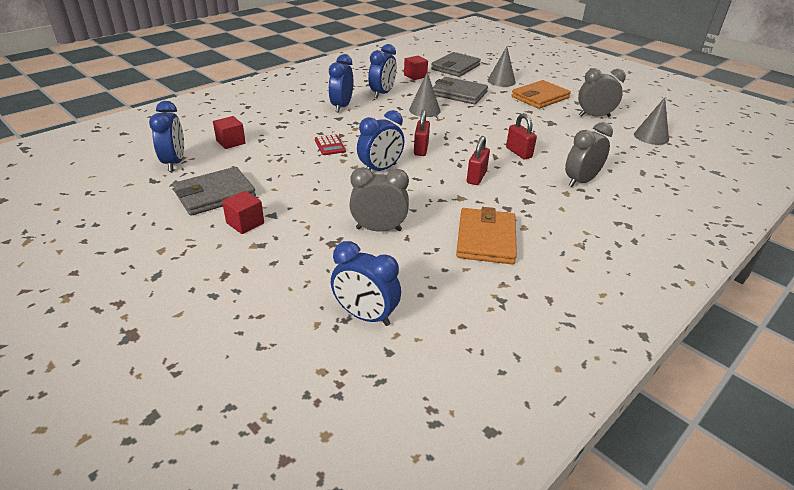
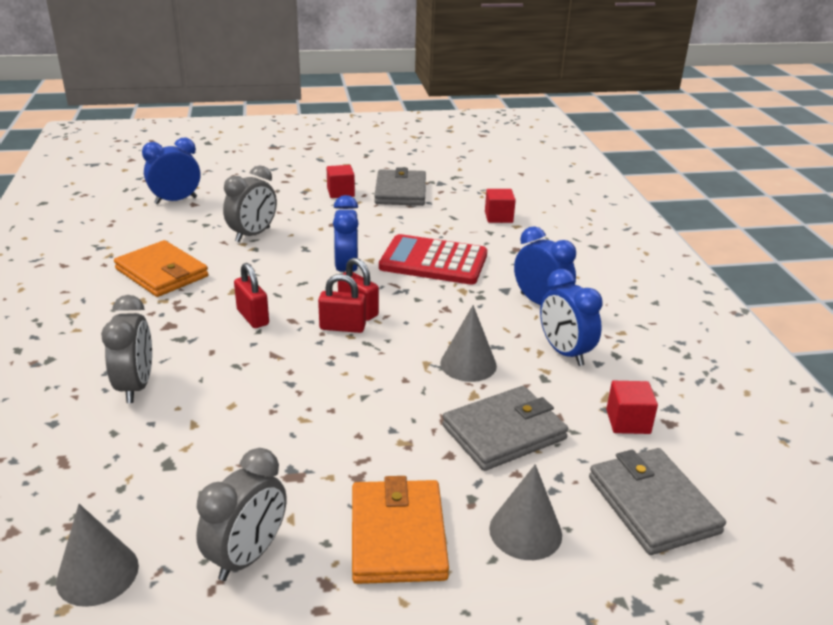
camera: 125 degrees right, 5 degrees down
(174, 163) = (479, 188): blue clock -> none
(330, 145) = (433, 261): red calculator -> red calculator, size x2.16
(519, 152) = (257, 379): red padlock -> red padlock (342, 327)

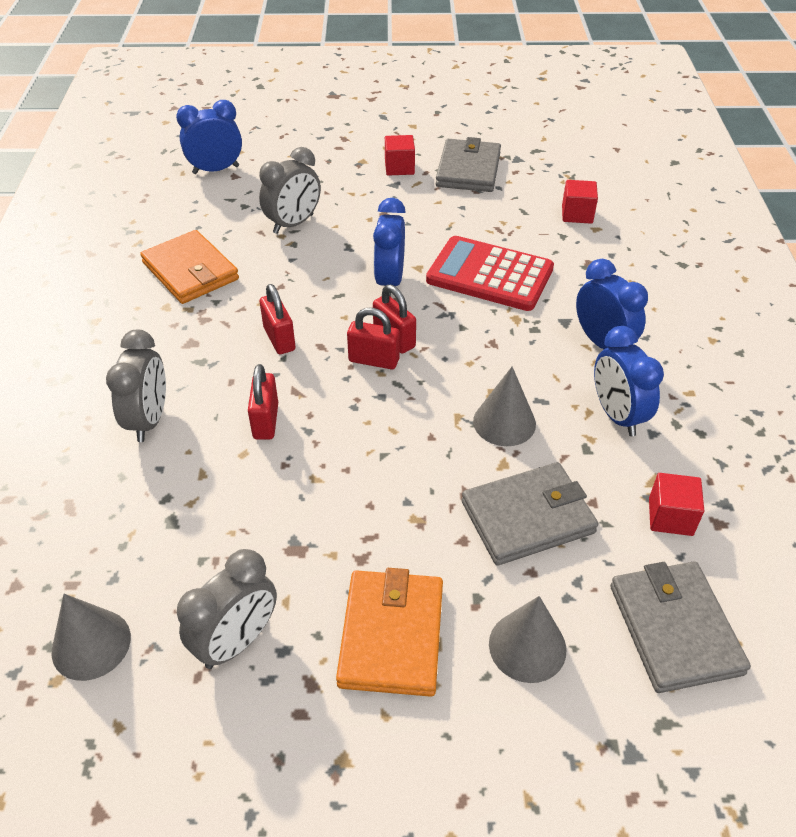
camera: 10 degrees right, 15 degrees up
(249, 379) = (266, 421): none -> red padlock

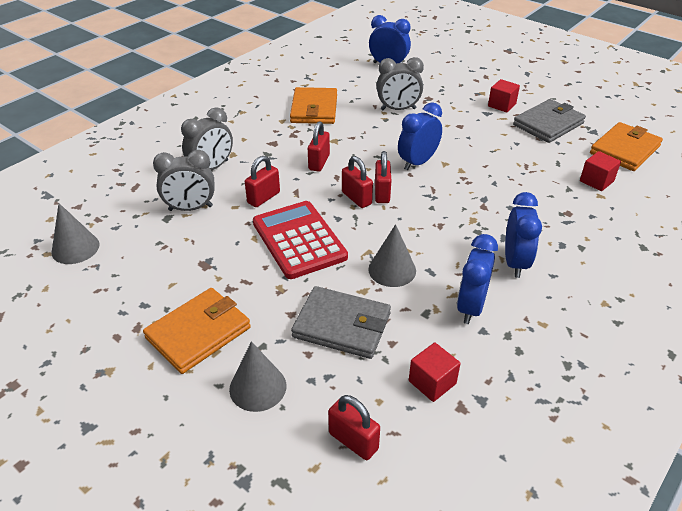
camera: 40 degrees right, 5 degrees down
(237, 642) = (130, 287): grey clock -> grey clock (190, 208)
(490, 275) = (486, 188): red calculator -> red calculator (299, 240)
(565, 167) = (625, 150): none -> orange wallet
(674, 628) = (353, 441): grey wallet -> red padlock

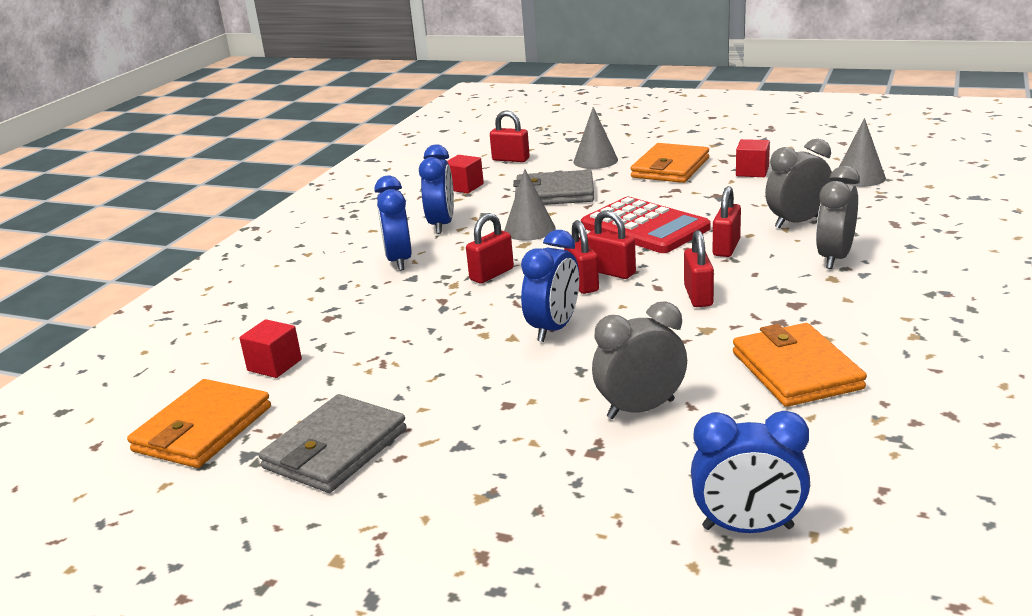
camera: 165 degrees right, 15 degrees down
(441, 222) = (492, 274): none -> red padlock
(501, 105) = (432, 472): red cube -> red cube (752, 172)

